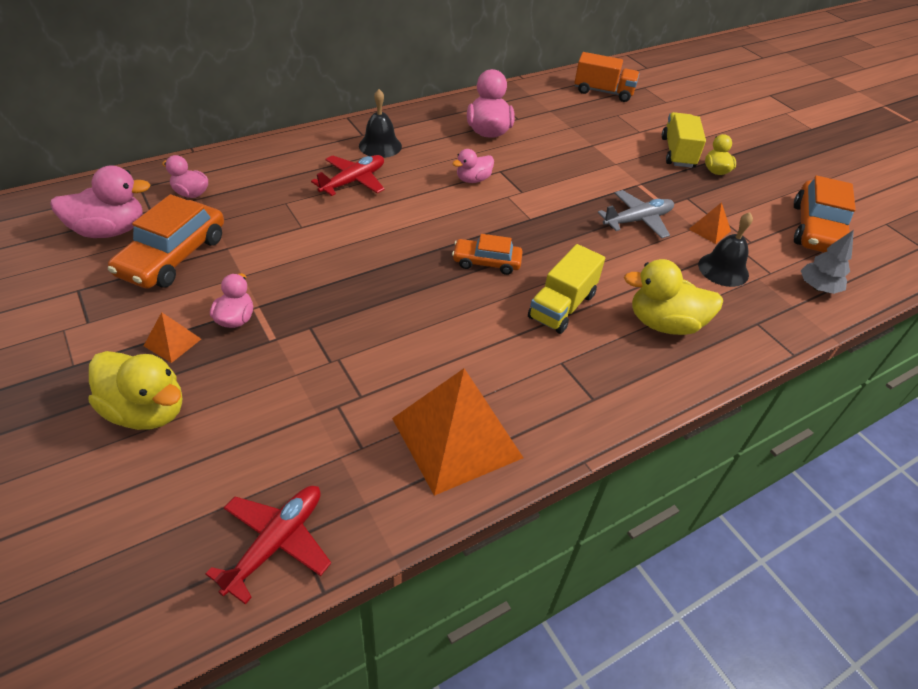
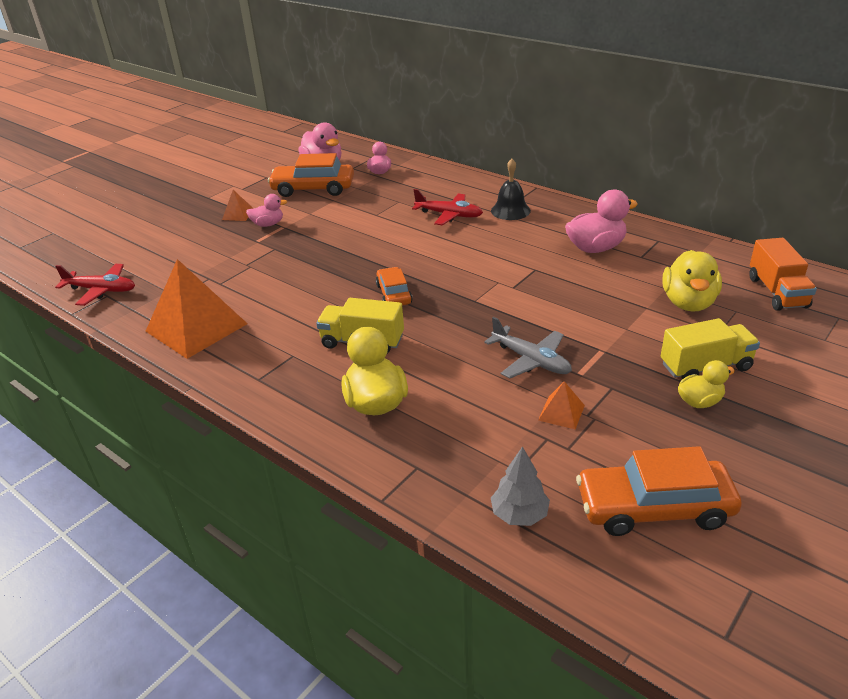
camera: 75 degrees right, 10 degrees down
(147, 411) = (183, 226): yellow duck -> yellow duck (688, 303)
(473, 180) = (506, 260): pink duck -> none
(723, 269) = (493, 431): black bell -> none

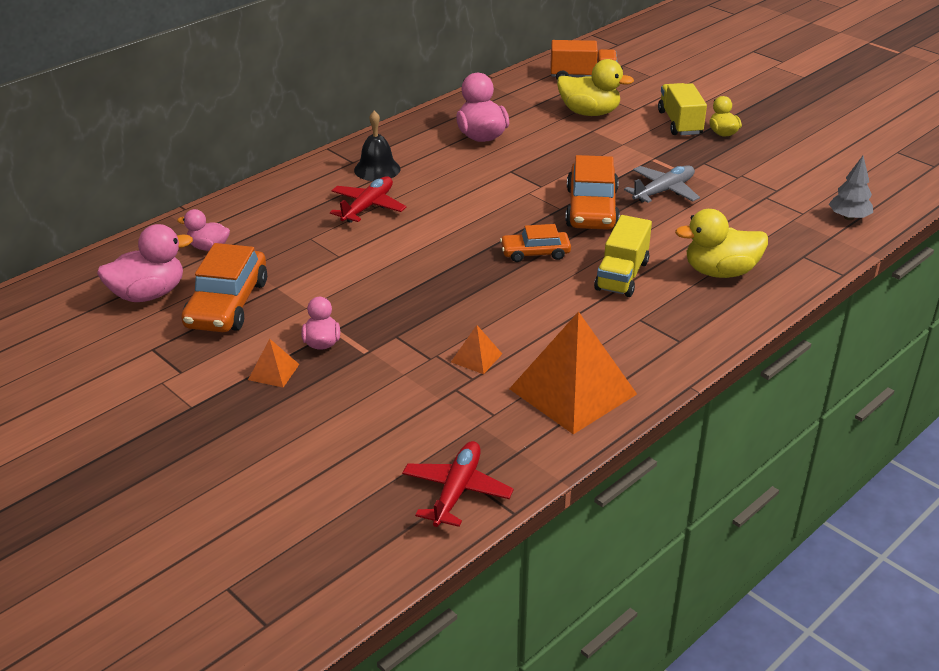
camera: 85 degrees left, 0 degrees up
(561, 412) = (734, 187): orange pyramid -> orange pyramid (476, 357)
(654, 507) = (834, 168): orange car -> orange car (591, 208)

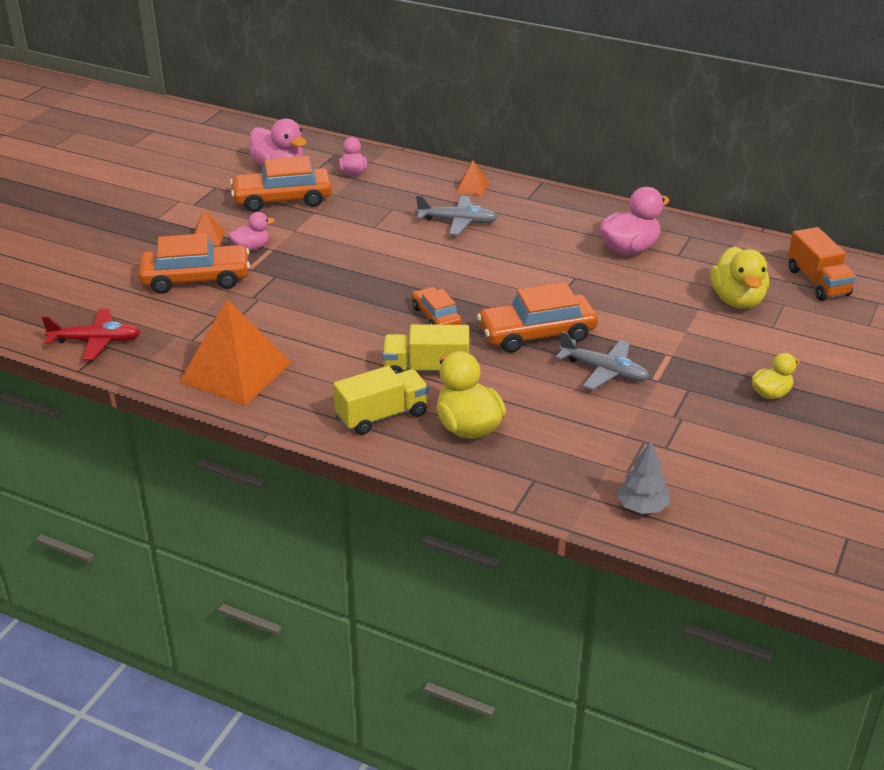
camera: 70 degrees right, 0 degrees up
(363, 393) = (196, 279): none -> orange car
(368, 207) = (458, 222): red plane -> grey plane
(377, 169) = (524, 212): black bell -> none
(476, 357) = (262, 318): orange pyramid -> orange pyramid (472, 187)
(680, 123) = (768, 361): yellow truck -> yellow truck (382, 416)

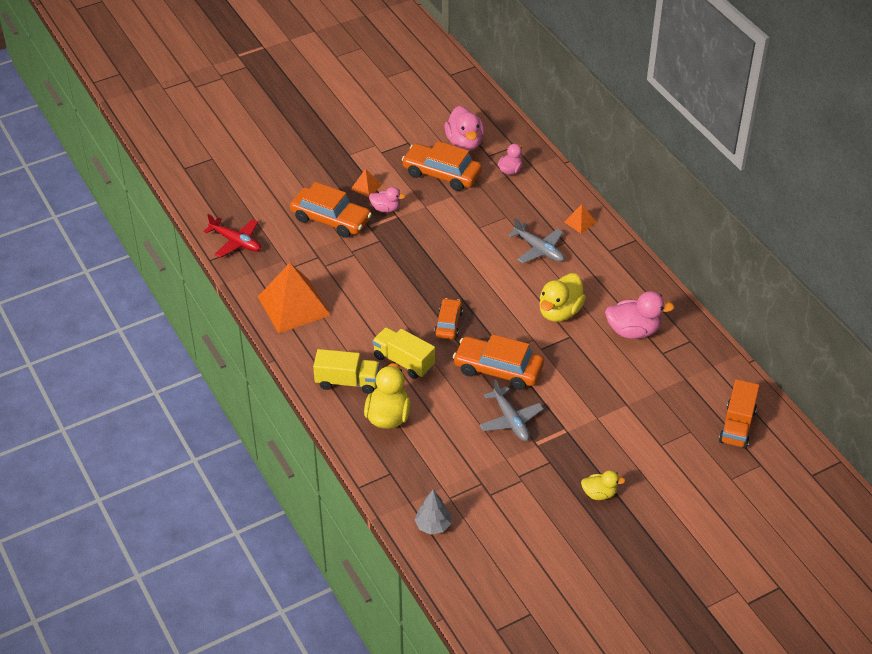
camera: 35 degrees right, 10 degrees up
(737, 300) = (661, 411): yellow duck -> yellow duck (560, 312)

